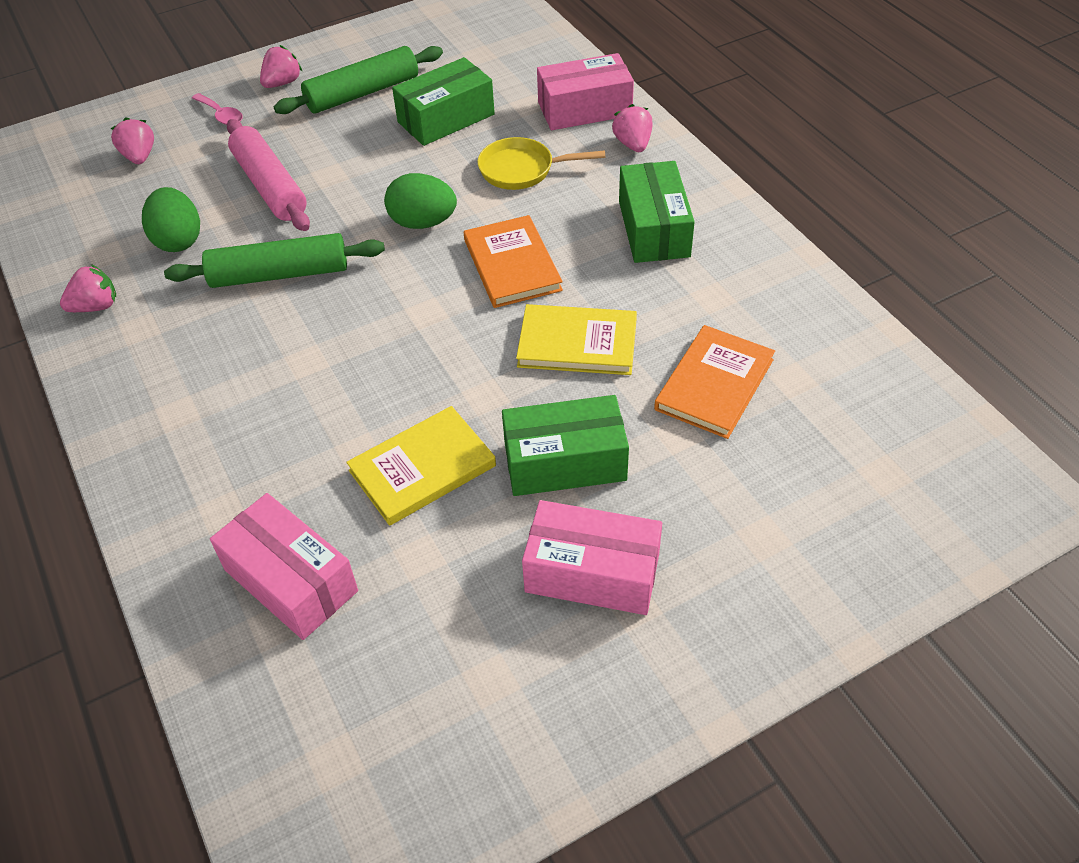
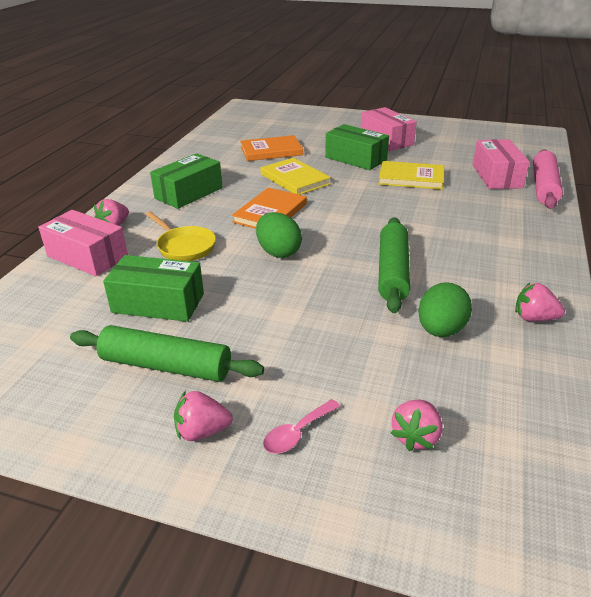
camera: 135 degrees left, 15 degrees down
(221, 115) = (297, 433): pink spoon -> pink spoon turned 135 degrees counterclockwise
(270, 186) = (335, 330): pink rolling pin -> pink rolling pin (543, 187)
(279, 274) = (392, 272): green rolling pin -> green rolling pin turned 60 degrees clockwise

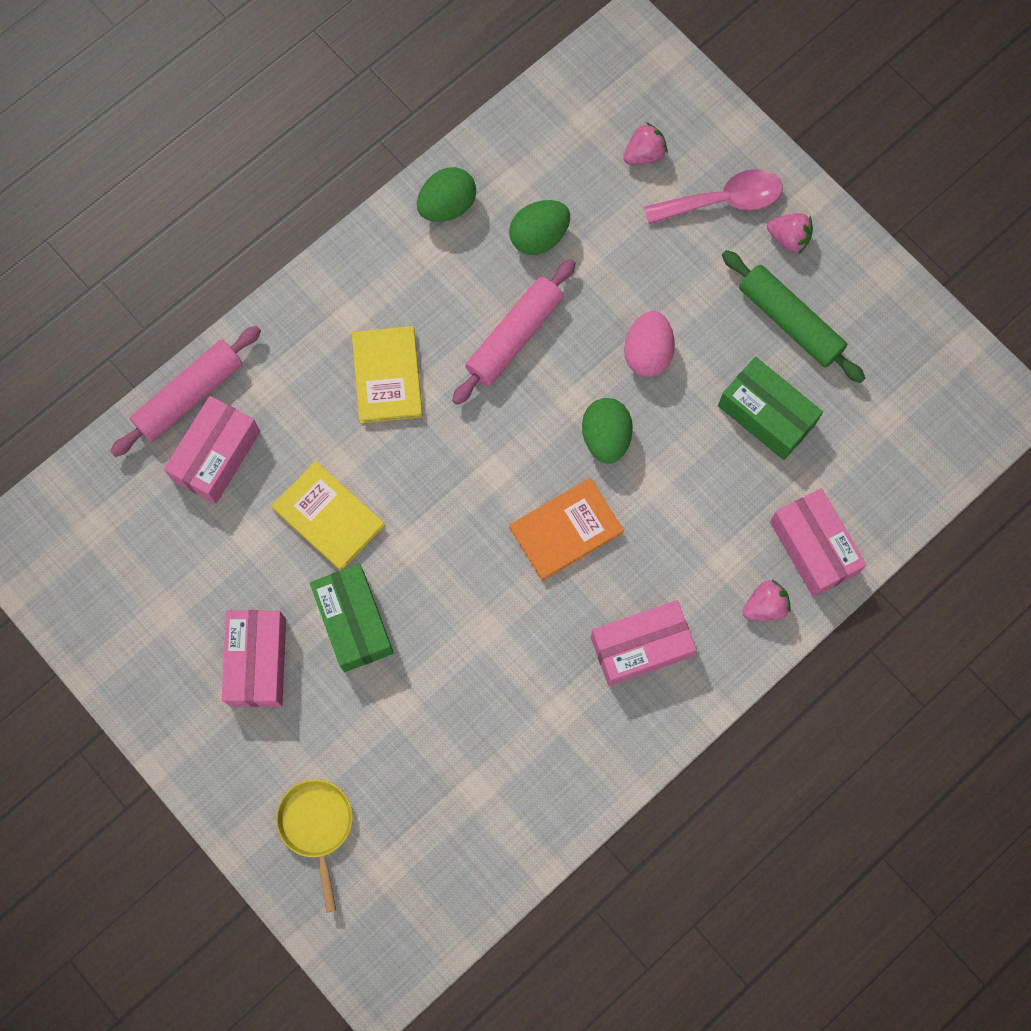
camera: 150 degrees left, 40 degrees up
(184, 247) = (701, 507): yellow pan -> yellow pan (317, 825)
(189, 193) = (641, 646): green box -> pink box
(271, 151) = (456, 726): orange book -> none
(283, 300) = (647, 353): none -> pink egg
(295, 179) = (481, 606): yellow book -> yellow book (387, 376)
(297, 433) = (723, 200): pink spoon -> pink spoon, size x1.81
(392, 272) = (515, 337): green rolling pin -> pink rolling pin
(534, 318) = (447, 206): pink strawberry -> green egg

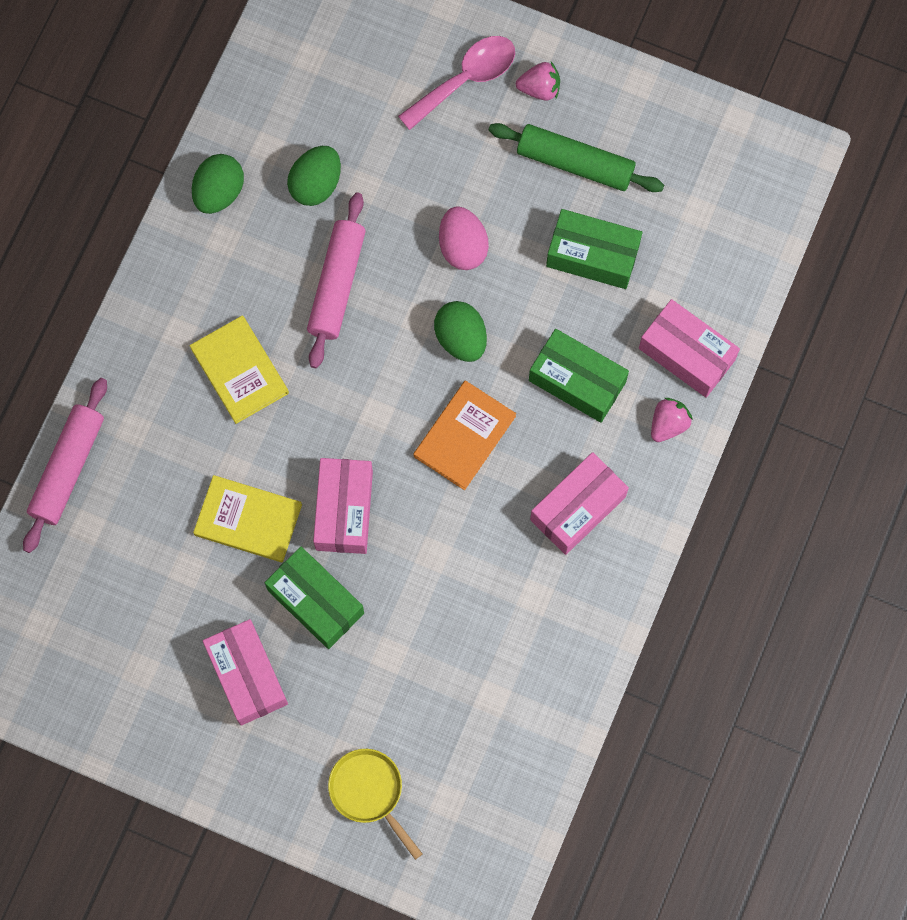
camera: 25 degrees left, 0 degrees up
(216, 456) = (119, 511): pink box -> pink box (344, 510)
(644, 154) = (375, 67): pink strawberry -> none
(696, 526) = (577, 381): none -> green box

